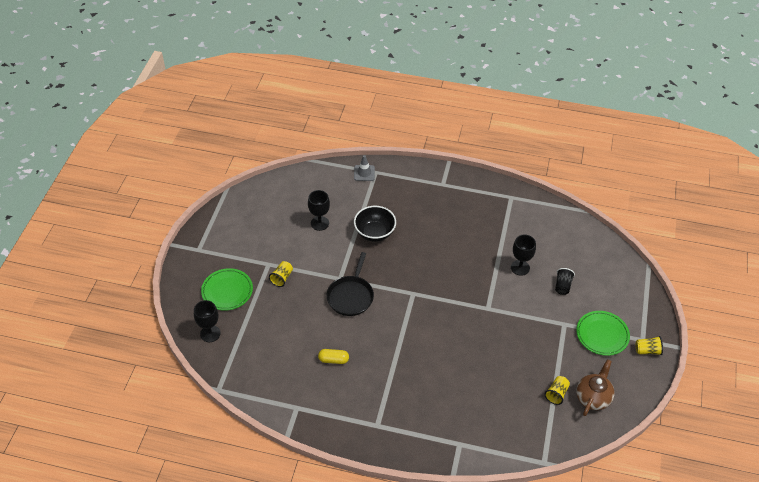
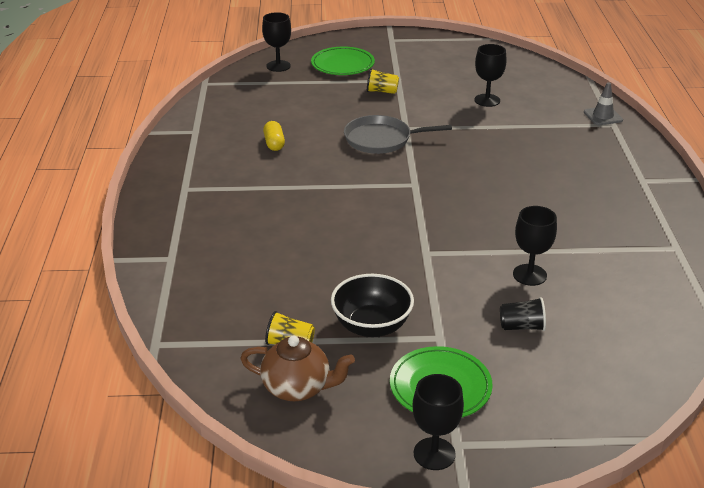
camera: 75 degrees right, 15 degrees down
(351, 296) = (381, 139): black pan -> grey pan
(374, 233) = (501, 140): black bowl -> black bowl (371, 326)
(647, 350) = (434, 454): yellow cup -> black goblet

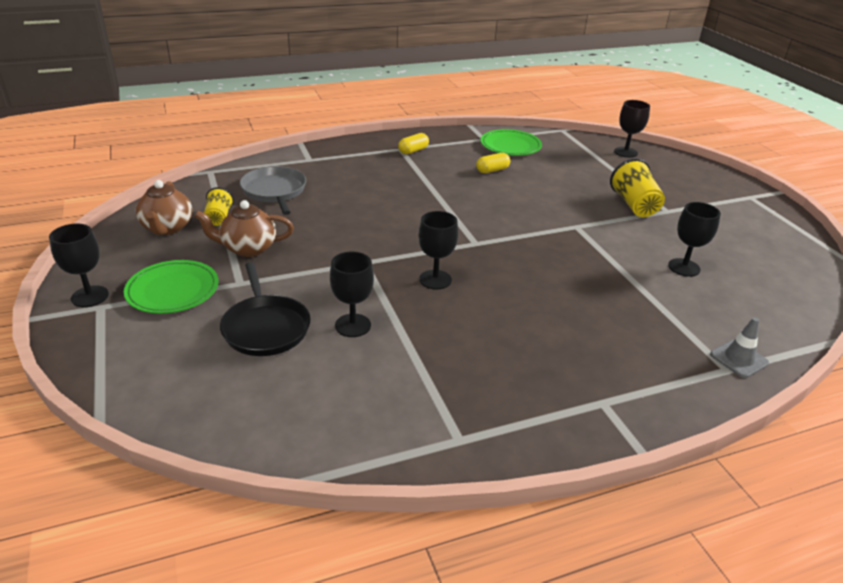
camera: 70 degrees right, 0 degrees up
(196, 181) = (413, 151): none -> yellow capsule
(342, 64) = (664, 179): green plate -> green plate (510, 146)
(371, 326) = (248, 248): black bowl -> brown teapot
(381, 139) = (542, 216): grey pan -> grey pan (274, 191)
(382, 91) = (634, 205): yellow cup -> yellow cup, size x1.65
(469, 218) = (435, 280): none -> black goblet
(522, 326) = (265, 327): black cup -> black pan

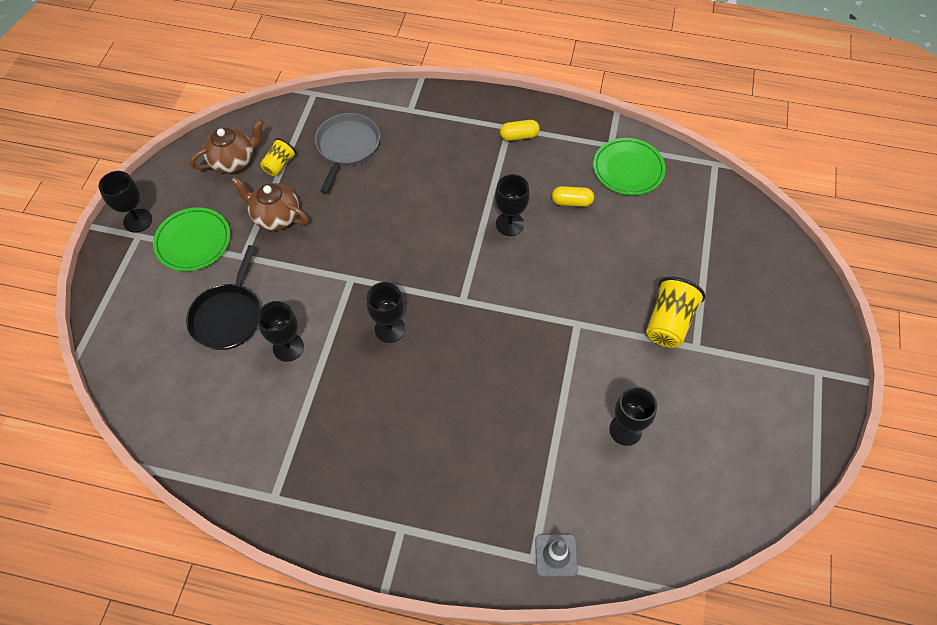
camera: 35 degrees right, 25 degrees up
(167, 228) = (234, 161): brown teapot -> brown teapot turned 150 degrees counterclockwise
(625, 152) = (750, 234): black goblet -> black goblet (509, 224)

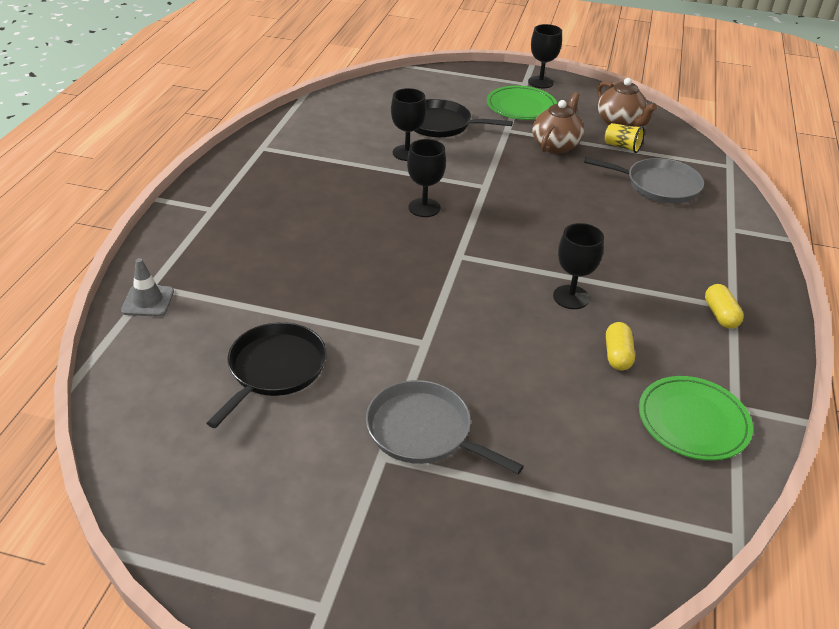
camera: 90 degrees right, 20 degrees down
(625, 430) = (274, 369): black goblet -> black pan
(668, 322) = (423, 431): yellow cup -> grey pan

